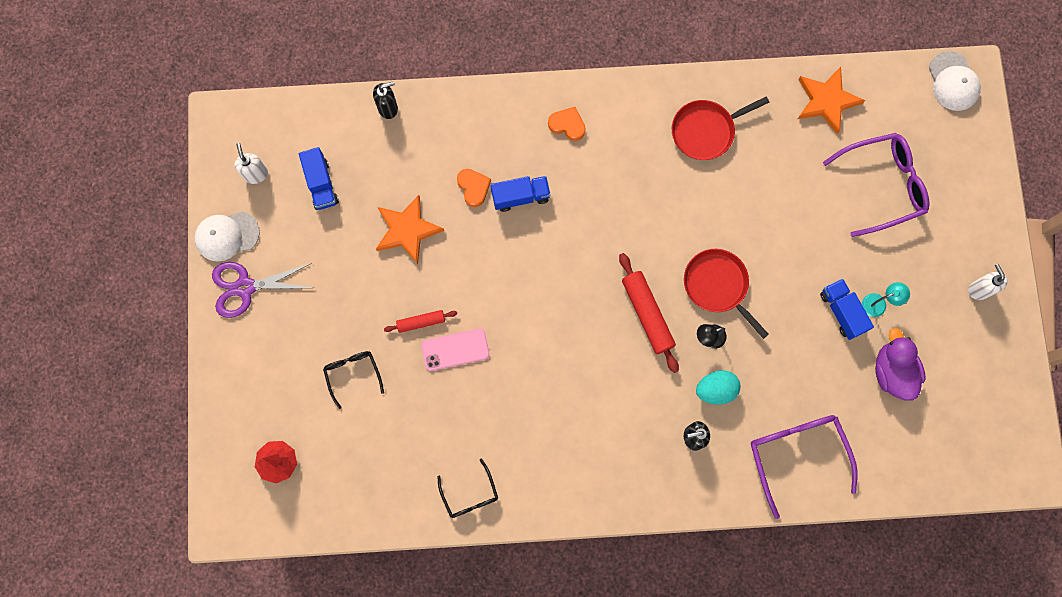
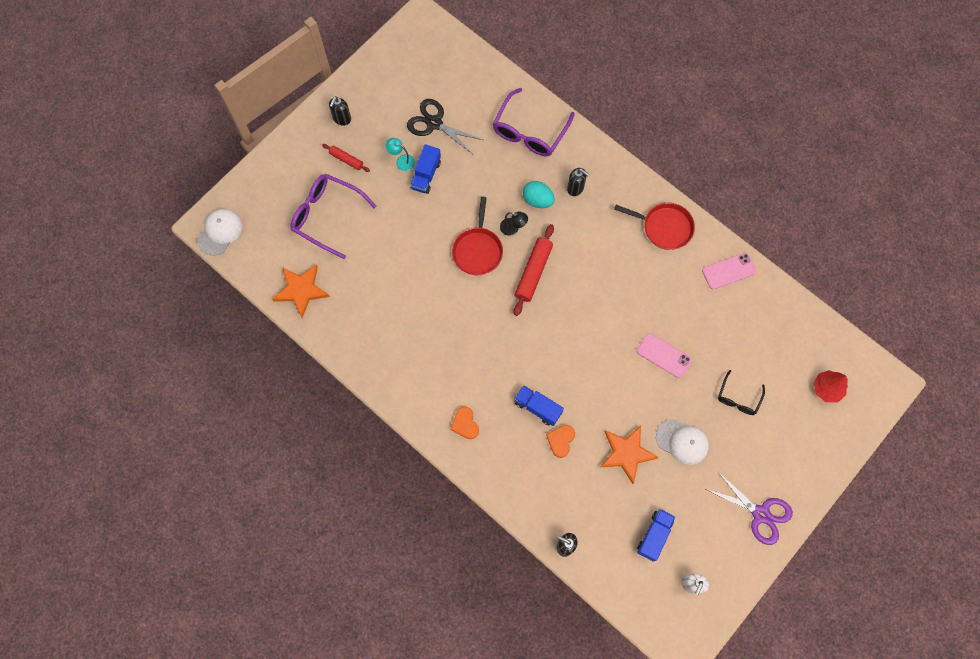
camera: 135 degrees left, 5 degrees down
(227, 236) = (745, 559): white cap -> white cap (682, 442)
(421, 322) = (669, 390): red rolling pin -> red rolling pin (346, 160)
(470, 494) = (729, 271): black glasses -> pink phone
(705, 131) = (388, 340): red pan -> red pan (664, 227)
(892, 372) = (434, 123): purple duck -> black scissors
(979, 289) = (342, 119): white soap dispenser -> black soap dispenser

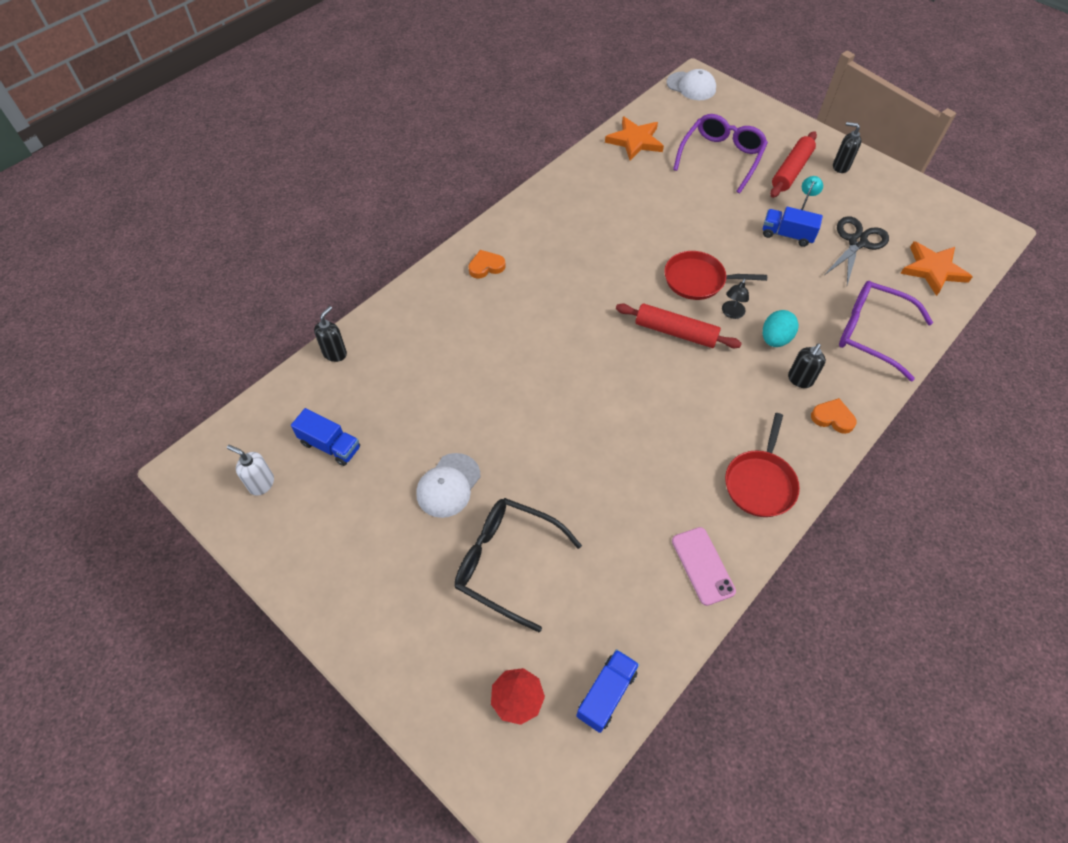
camera: 90 degrees right, 15 degrees down
(346, 160) = (791, 171): red rolling pin -> red rolling pin, size x1.75
(538, 408) = (502, 332): blue truck -> blue truck (606, 694)
(561, 440) = (460, 353): orange heart -> orange heart (832, 418)
(626, 453) = (439, 420): orange star -> orange star (933, 270)
(663, 355) = (569, 470): pink phone -> none
(738, 398) = (506, 562): black glasses -> black glasses, size x1.80
(760, 514) = (337, 578): purple scissors -> none

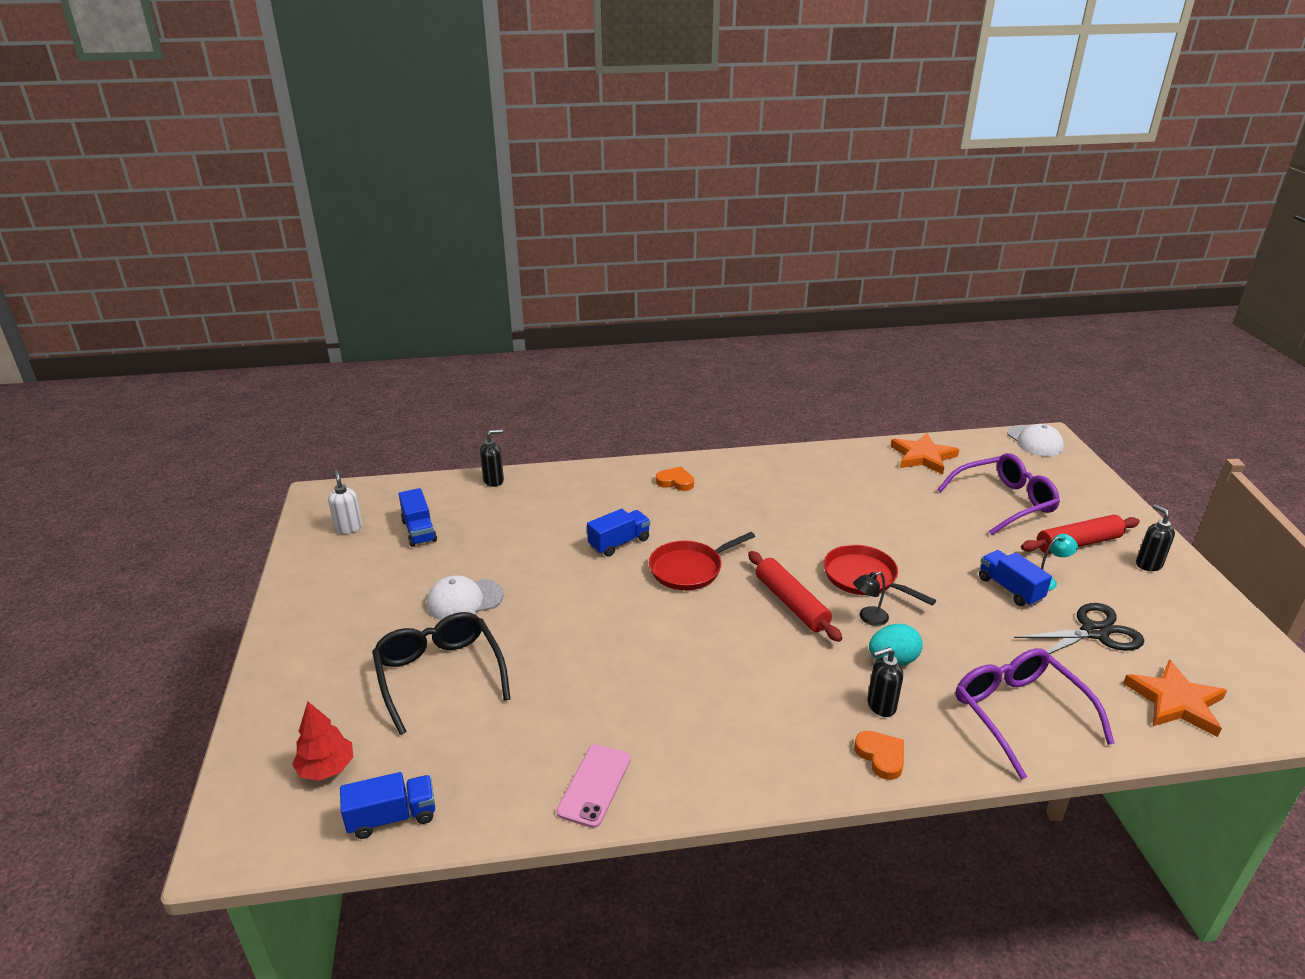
camera: 40 degrees right, 25 degrees down
(506, 353) = (619, 543): none -> blue truck
(760, 483) = (732, 760): red pan -> red pan (689, 569)

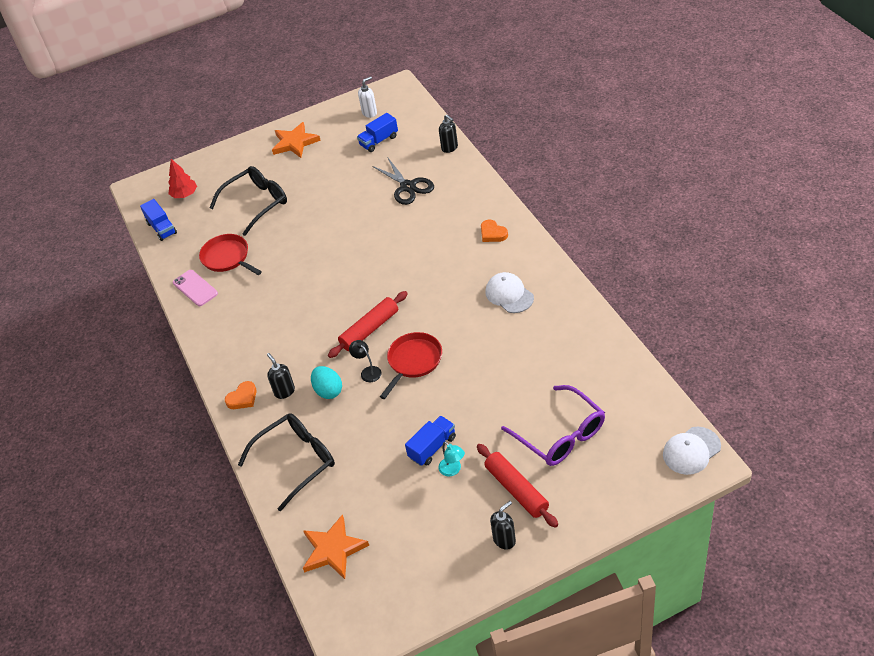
camera: 80 degrees right, 15 degrees up
(464, 600) = (320, 187): white cap -> white cap (509, 295)
(594, 785) = (195, 288): pink phone -> pink phone turned 45 degrees clockwise
(619, 543) = (403, 230): blue truck -> none
(675, 482) = (493, 233): orange heart -> orange heart turned 135 degrees clockwise
(689, 569) = (388, 271): red pan -> red pan (227, 258)
(923, 457) = (612, 371): orange star -> orange star (295, 143)
(1019, 714) = (296, 461): purple glasses -> black glasses
(1094, 632) = (396, 501): black scissors -> black scissors (408, 187)

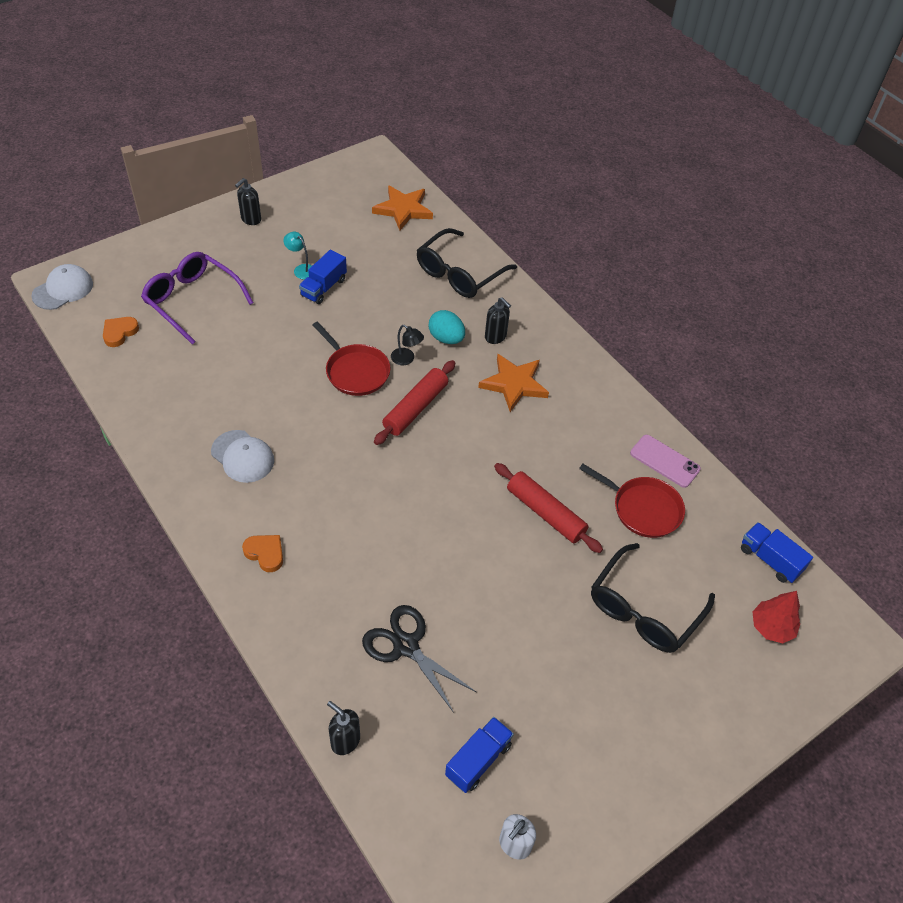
camera: 160 degrees right, 5 degrees up
(243, 398) = (540, 329): orange heart -> orange heart (119, 333)
(295, 143) = (634, 755): orange star -> orange star (514, 384)
(413, 361) = (355, 371): red pan -> red pan turned 60 degrees counterclockwise
(516, 489) = (239, 255): red rolling pin -> red rolling pin (545, 513)

